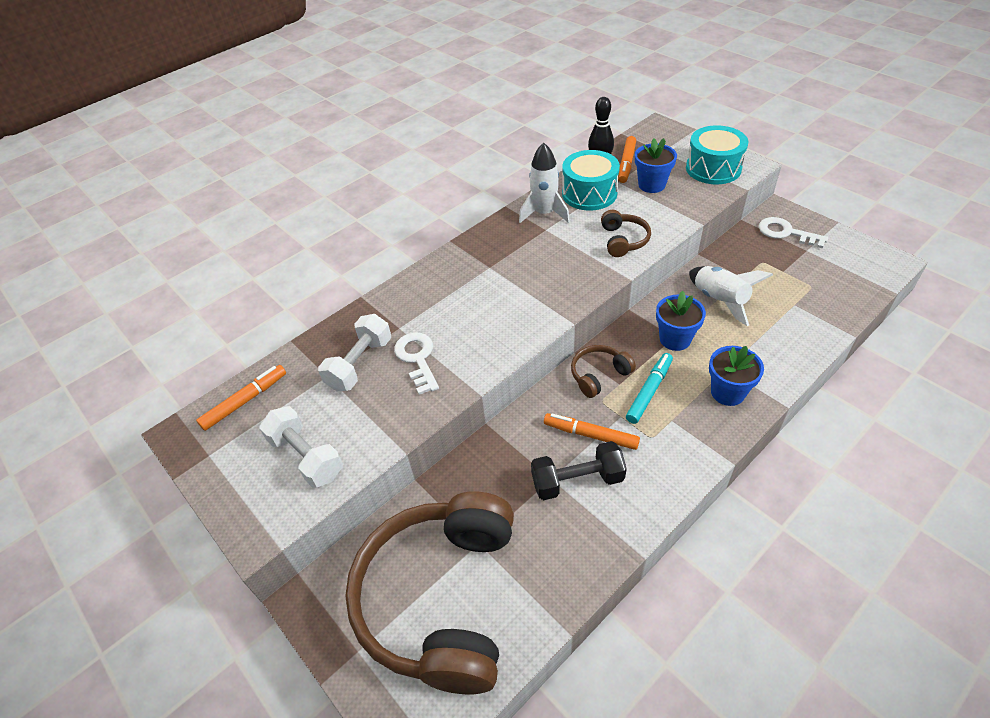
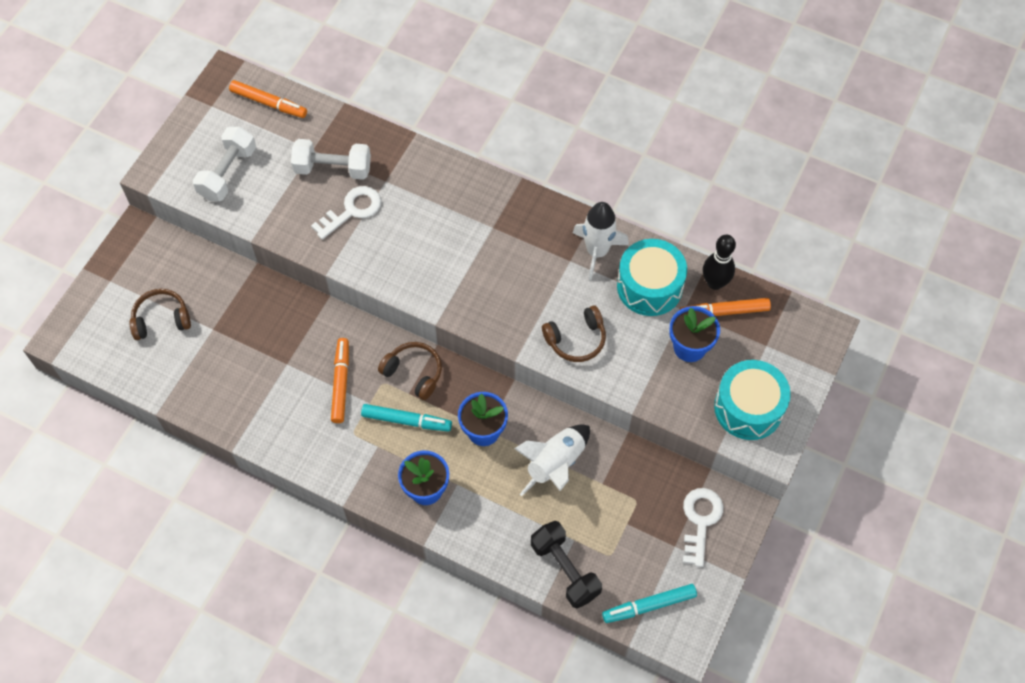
camera: 65 degrees right, 15 degrees up
(442, 598) = (161, 319): brown headphones -> brown headphones, size x0.41
(577, 481) = (290, 384): black dumbbell -> black dumbbell (565, 569)
(860, 274) = (649, 606): none -> turquoise marker

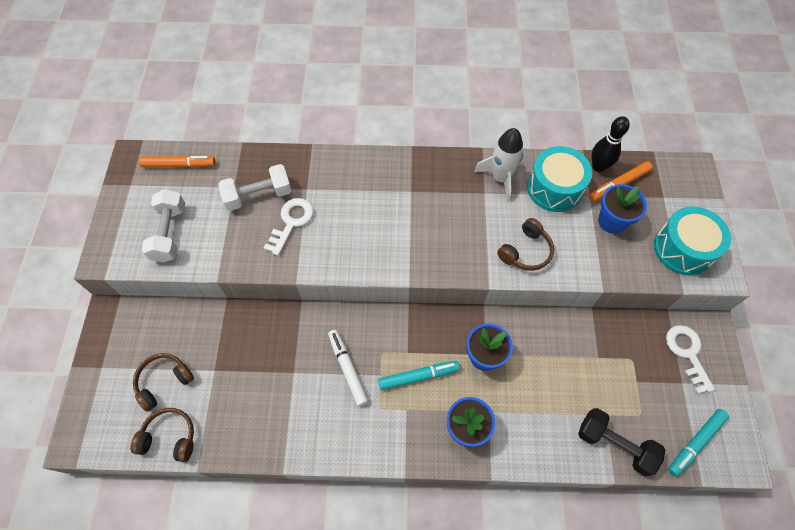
camera: 25 degrees left, 0 degrees up
(341, 383) = (347, 369): orange marker -> white marker
(413, 373) = (403, 334): brown headphones -> brown headphones (169, 438)
(555, 464) = (555, 358): white rocket -> none

